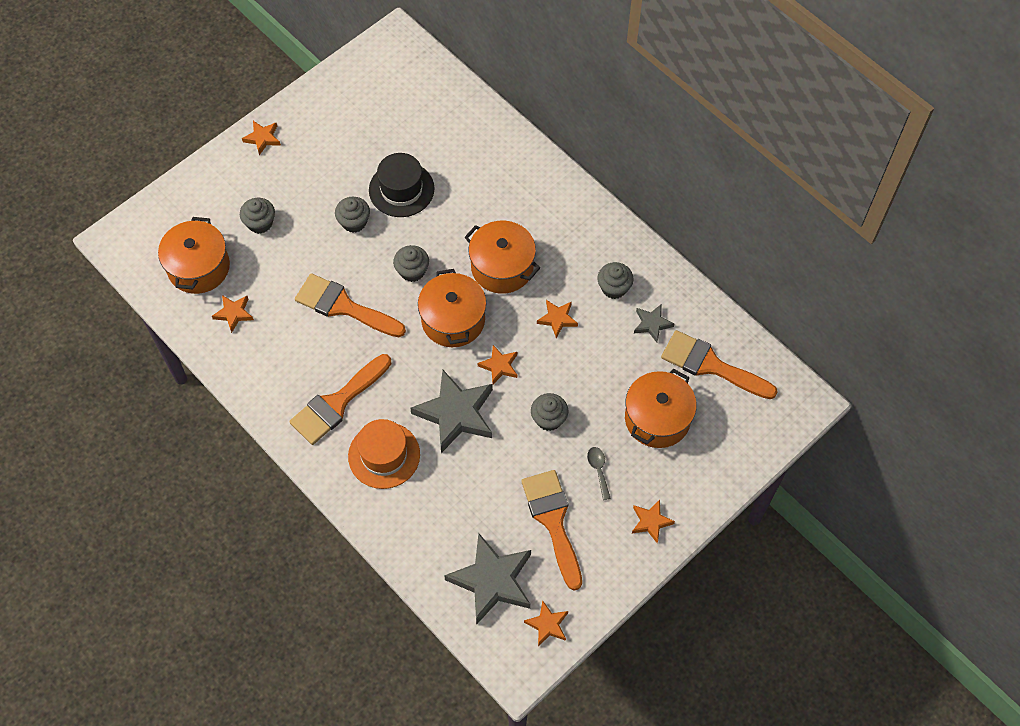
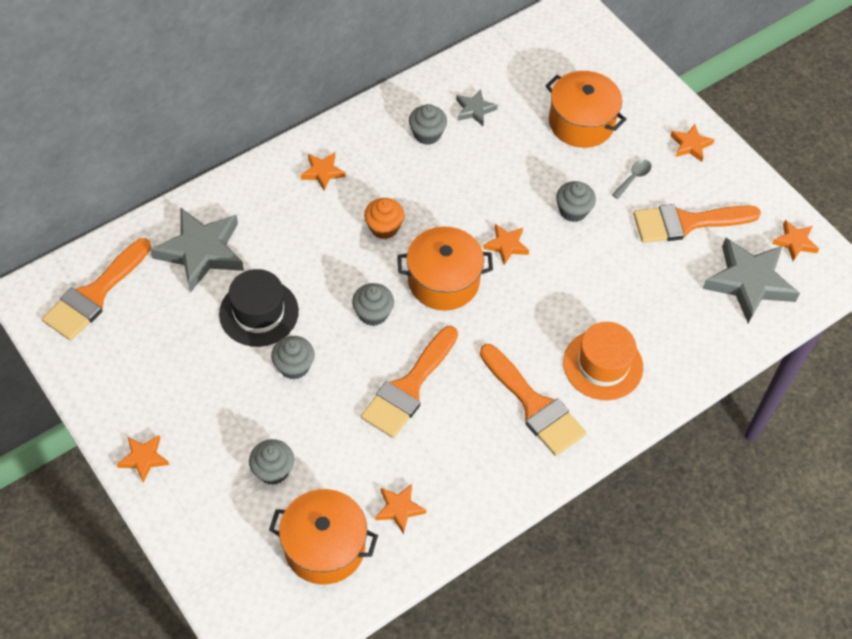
camera: 85 degrees left, 5 degrees down
(456, 414) = (559, 292): grey star -> grey star (201, 252)
(502, 267) = (384, 227): orange pot -> orange cupcake
(557, 319) = (457, 187): orange star -> orange star (322, 172)
(598, 470) = (633, 178): grey spoon -> grey spoon turned 135 degrees clockwise
(711, 365) = (528, 72): orange brush -> orange brush (95, 294)

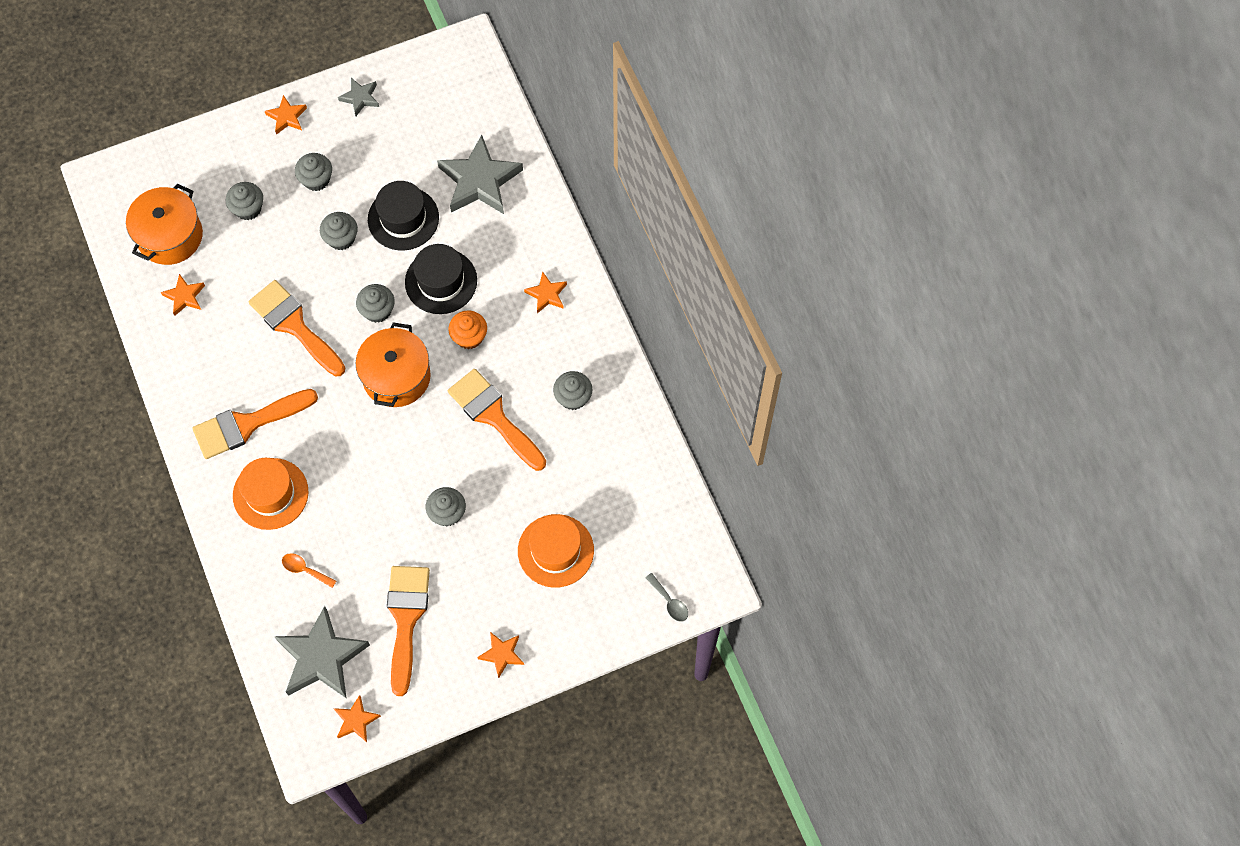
camera: 105 degrees right, 10 degrees up
(95, 294) = (455, 95): orange brush -> orange brush (494, 416)
(223, 408) = (316, 179): none -> grey cupcake
(327, 263) = (441, 281): none -> black hat
(474, 110) = (595, 449): grey star -> grey star (360, 98)
(506, 245) = (422, 441): orange star -> none
(581, 123) = (555, 550): orange pot -> orange hat
(633, 178) = (473, 583): grey spoon -> grey spoon (669, 602)
(670, 316) = (305, 570): none -> orange spoon

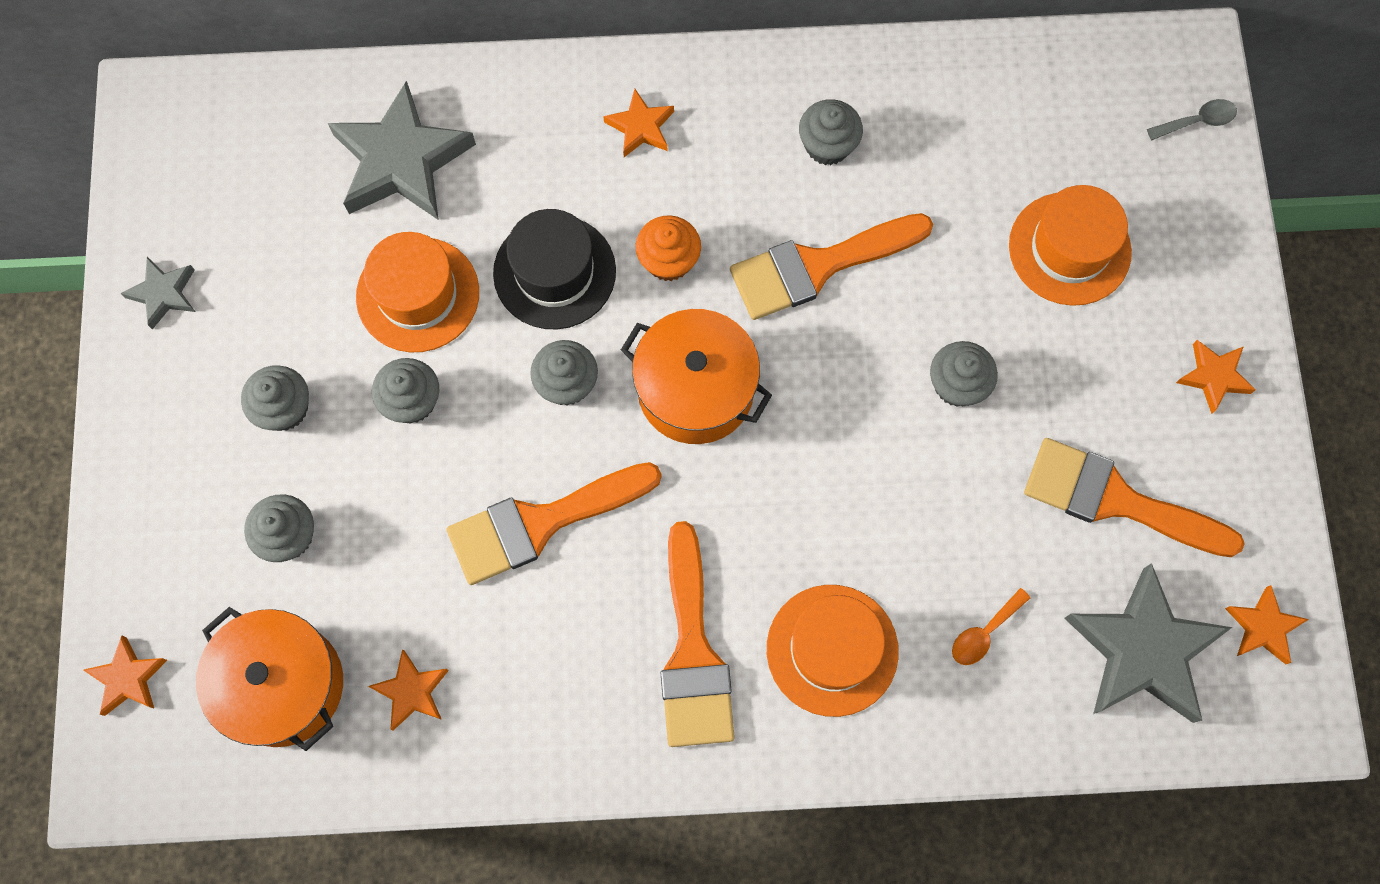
camera: 70 degrees left, 5 degrees up
(287, 117) = (143, 421): orange star -> orange star (128, 678)
(403, 218) = (418, 294): black hat -> orange hat

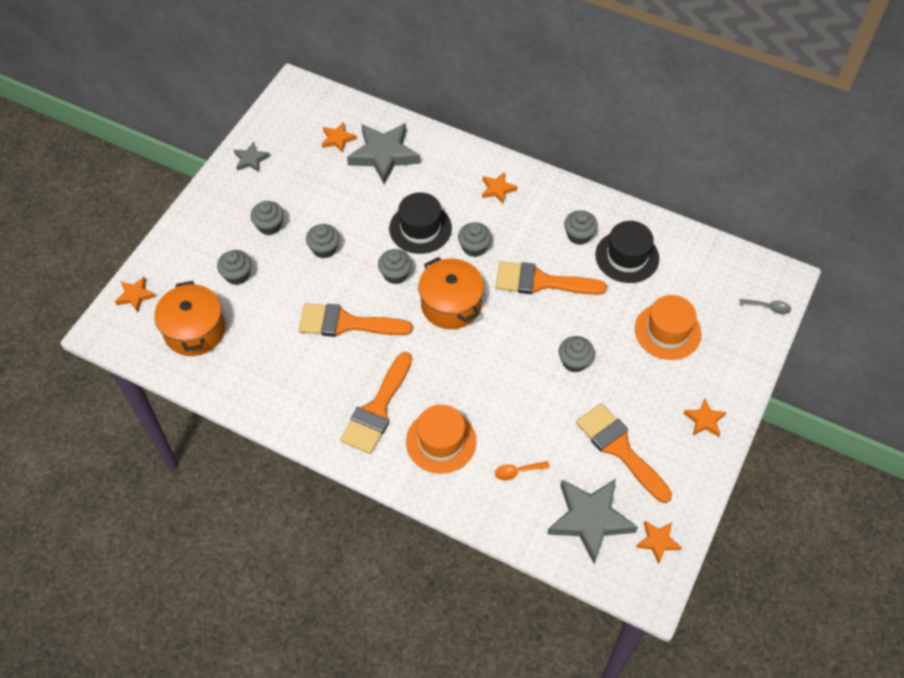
camera: 30 degrees right, 15 degrees down
(411, 691) = (245, 361): orange star -> orange star (337, 139)
(418, 294) = (355, 209): orange hat -> none
(668, 260) = (474, 247): orange cupcake -> grey cupcake
(928, 145) = (627, 257): none -> black hat

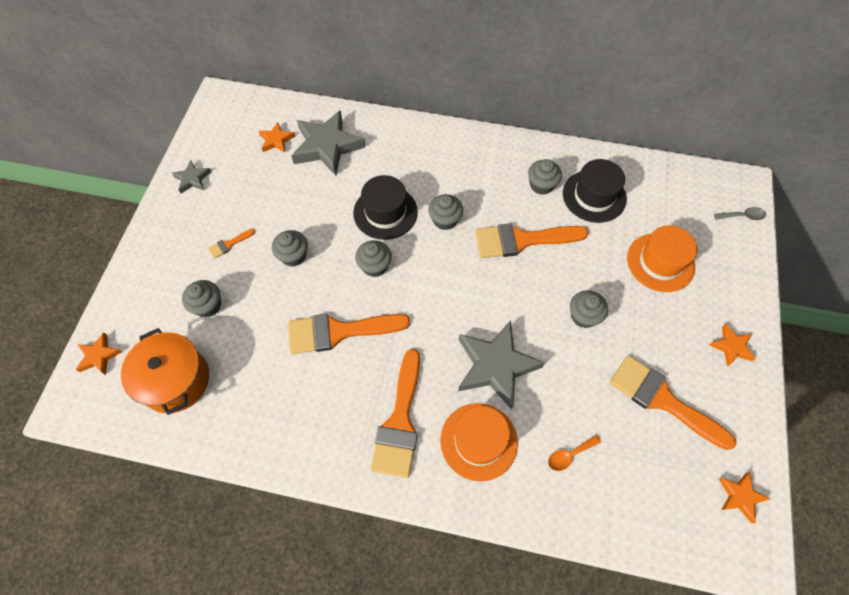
camera: 15 degrees left, 5 degrees up
(269, 226) = (229, 244): grey cupcake -> orange brush
(451, 304) = (441, 285): orange pot -> none
(498, 189) = (449, 157): orange star -> none
(590, 520) = (663, 491): grey star -> grey star (495, 366)

